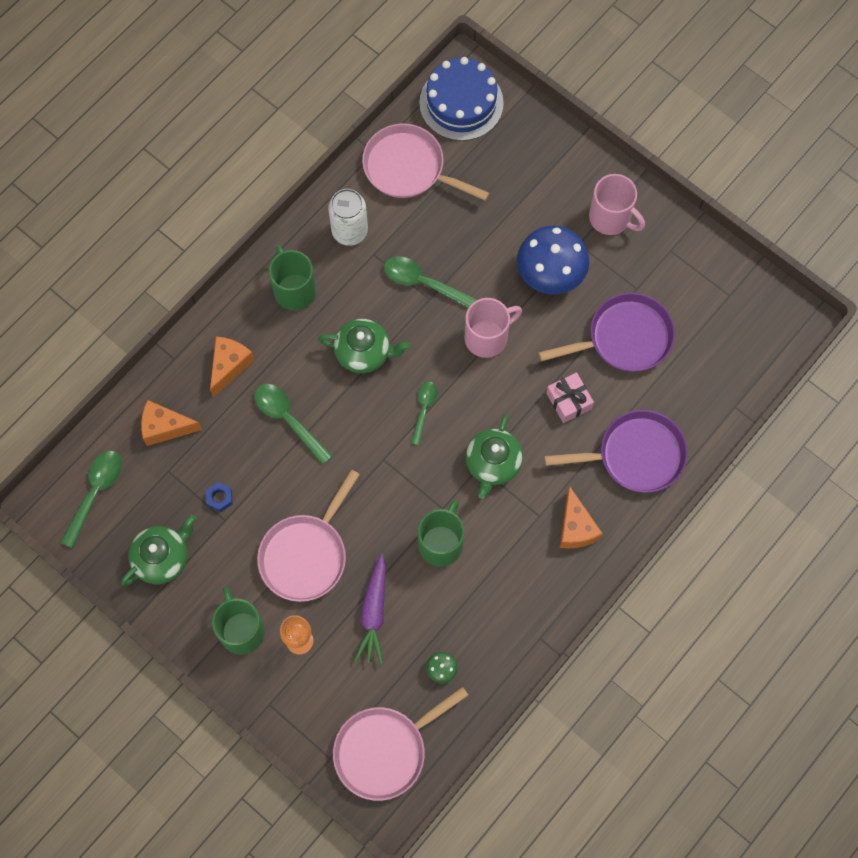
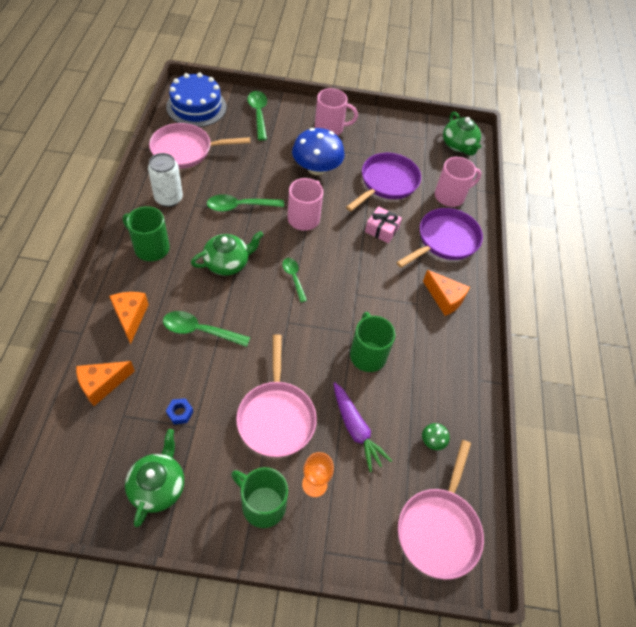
camera: 40 degrees left, 15 degrees down
(95, 493) = (66, 467): green spoon -> green spoon (258, 114)
(492, 464) = (363, 288): green teapot -> green teapot (459, 145)
(692, 398) = (450, 196): none -> pink mug

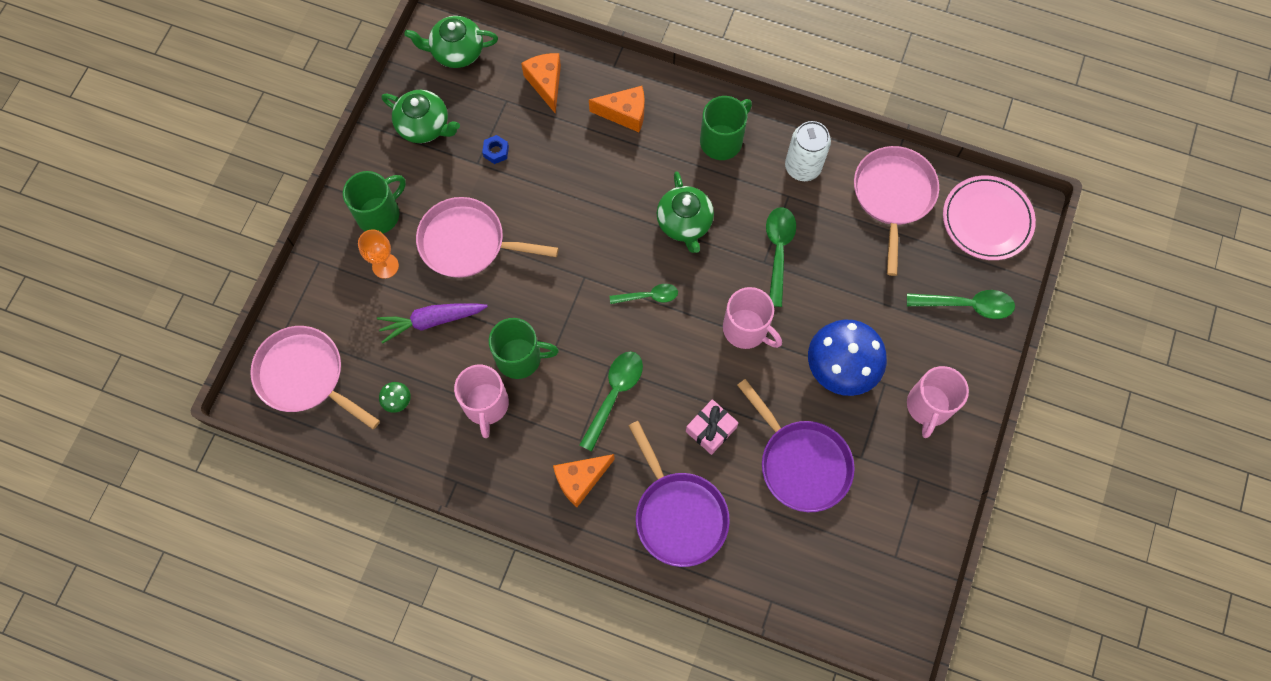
camera: 110 degrees right, 15 degrees up
(196, 107) = (987, 220): blue cake -> pink plate
(200, 331) = (592, 181): green spoon -> green spoon (614, 394)
(450, 196) = (762, 554): pink mug -> pink mug (486, 405)
(459, 145) = (873, 609): green teapot -> green teapot (456, 52)

